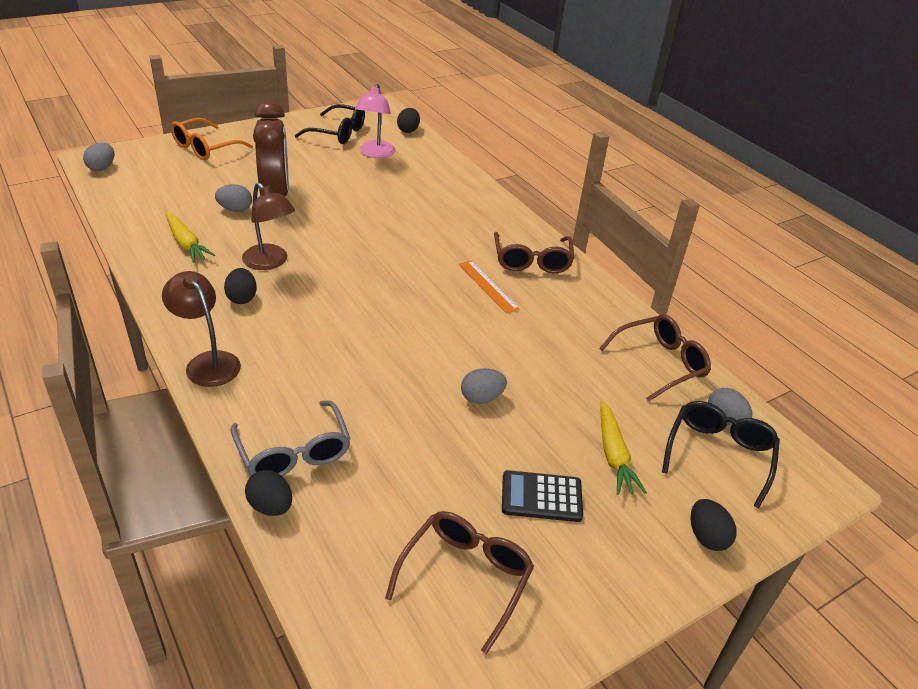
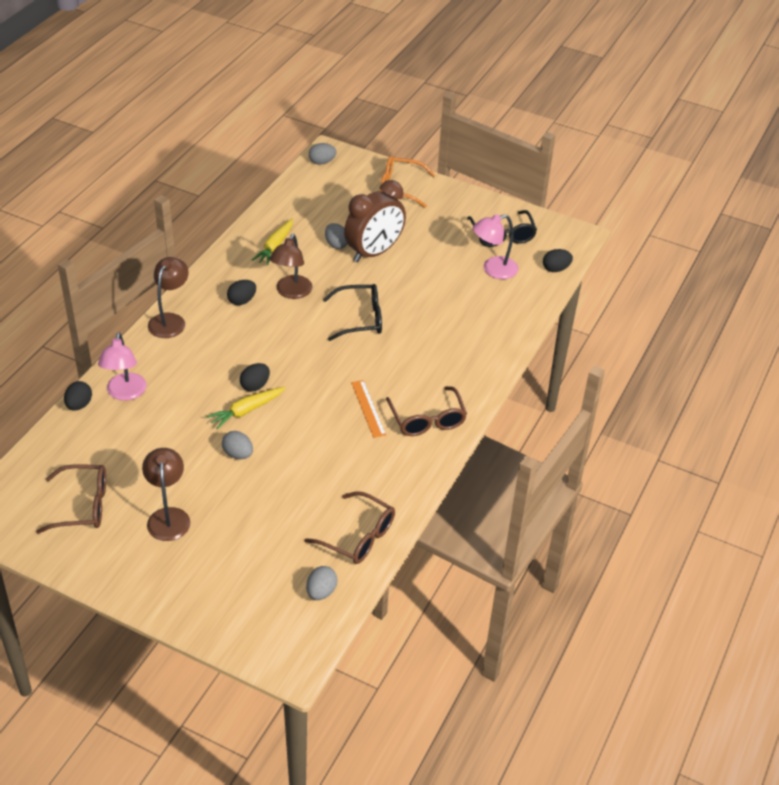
camera: 60 degrees right, 5 degrees up
(293, 452) = (125, 393): grey glasses -> pink lamp
(488, 286) = (368, 408): orange ruler -> orange ruler turned 45 degrees counterclockwise
(532, 261) = (427, 419): brown glasses -> brown glasses turned 75 degrees counterclockwise
(541, 497) = (168, 516): black calculator -> brown lamp
(614, 455) = (234, 540): yellow carrot -> yellow carrot (246, 411)
(706, 537) = (191, 609): black egg -> black egg (255, 386)
(718, 455) = (278, 597): black glasses -> black glasses (360, 319)

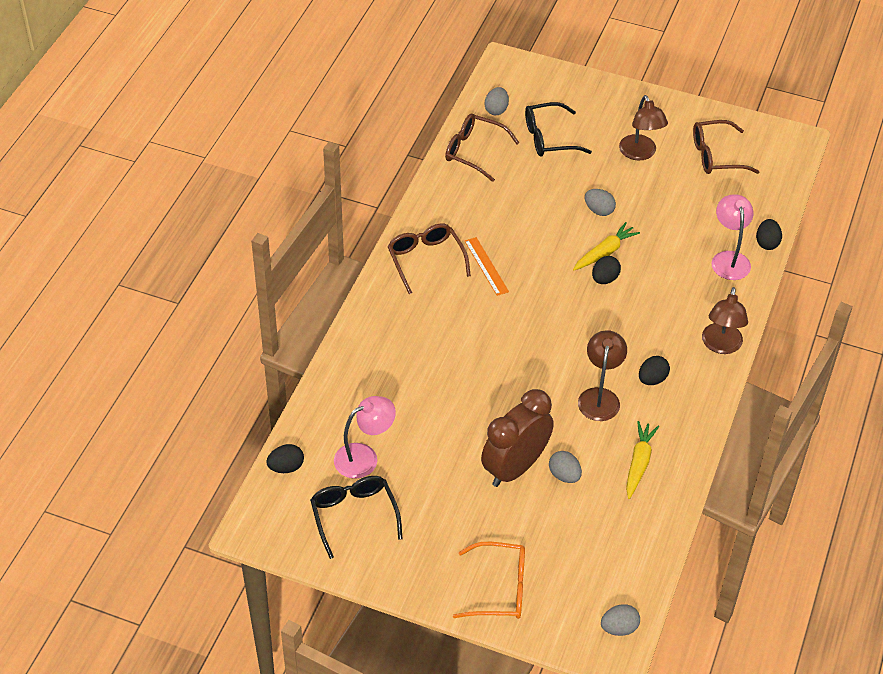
camera: 175 degrees right, 5 degrees up
(360, 319) = (514, 369): black glasses -> black glasses (549, 138)

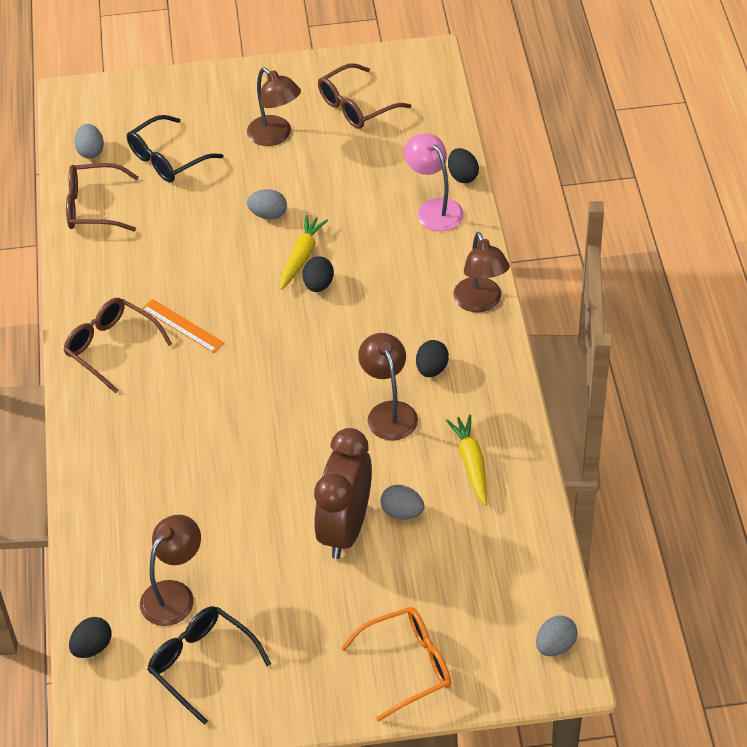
camera: 25 degrees left, 0 degrees up
(364, 457) = (174, 594): pink lamp -> brown lamp

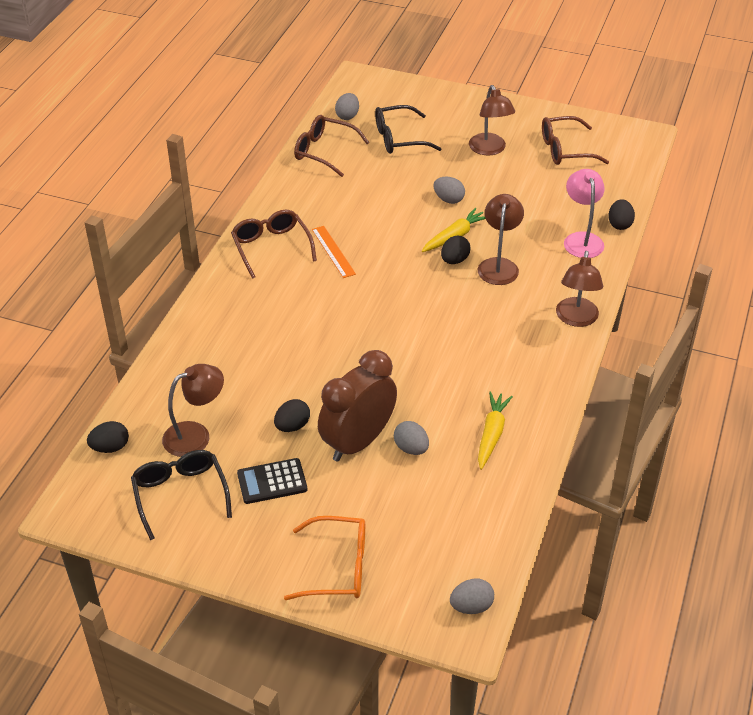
camera: 25 degrees right, 5 degrees down
(286, 609) = (272, 482): none -> black calculator
(389, 412) = (449, 370): brown lamp -> brown lamp (499, 265)
(432, 369) = (504, 352): black egg -> black egg (292, 426)

